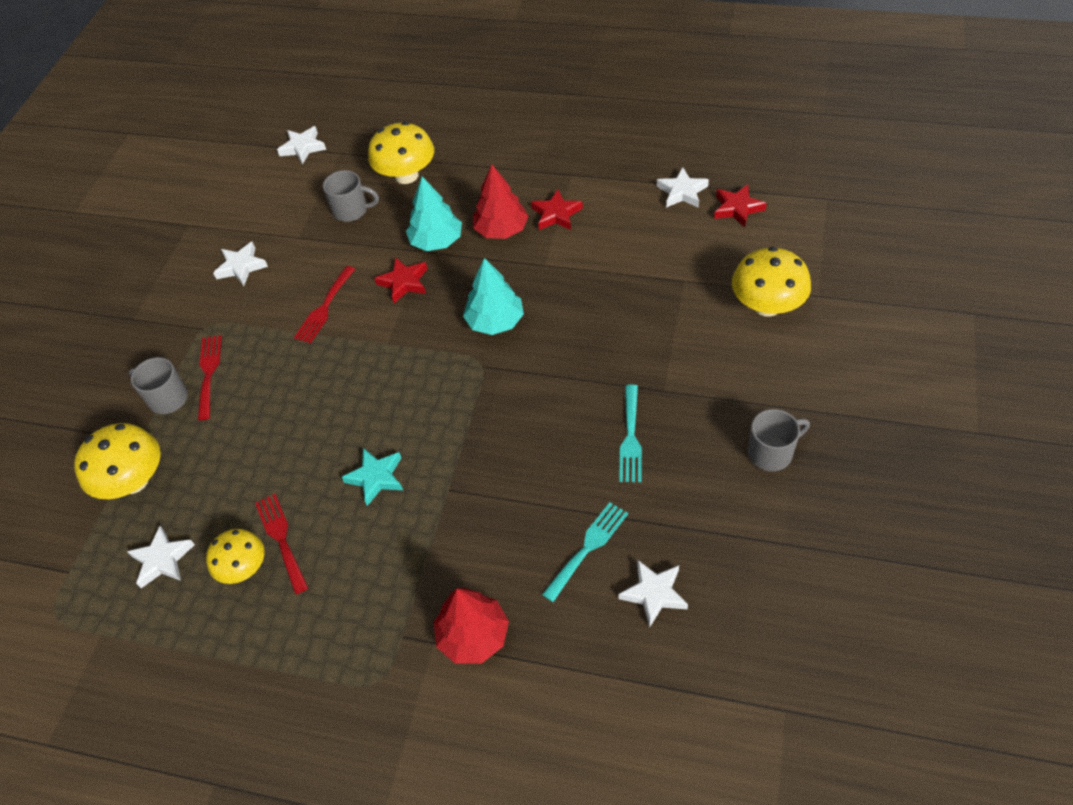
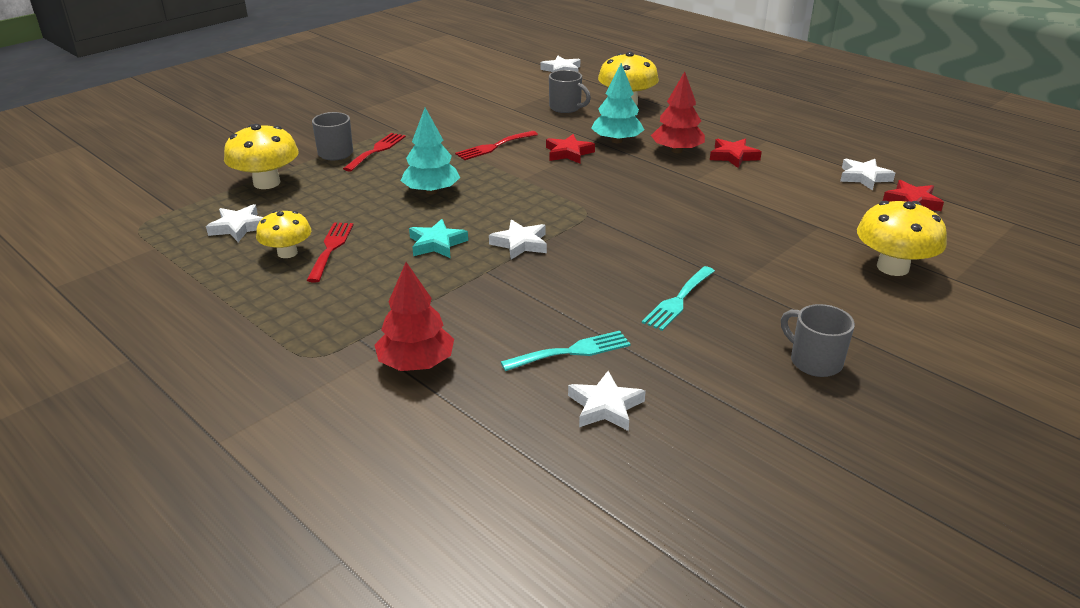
camera: 25 degrees right, 20 degrees down
(241, 267) = (456, 110): white star -> white star (520, 243)
(495, 321) = (622, 195): turquoise tree -> turquoise tree (431, 191)
(771, 453) = (814, 361): grey mug -> grey mug turned 135 degrees counterclockwise

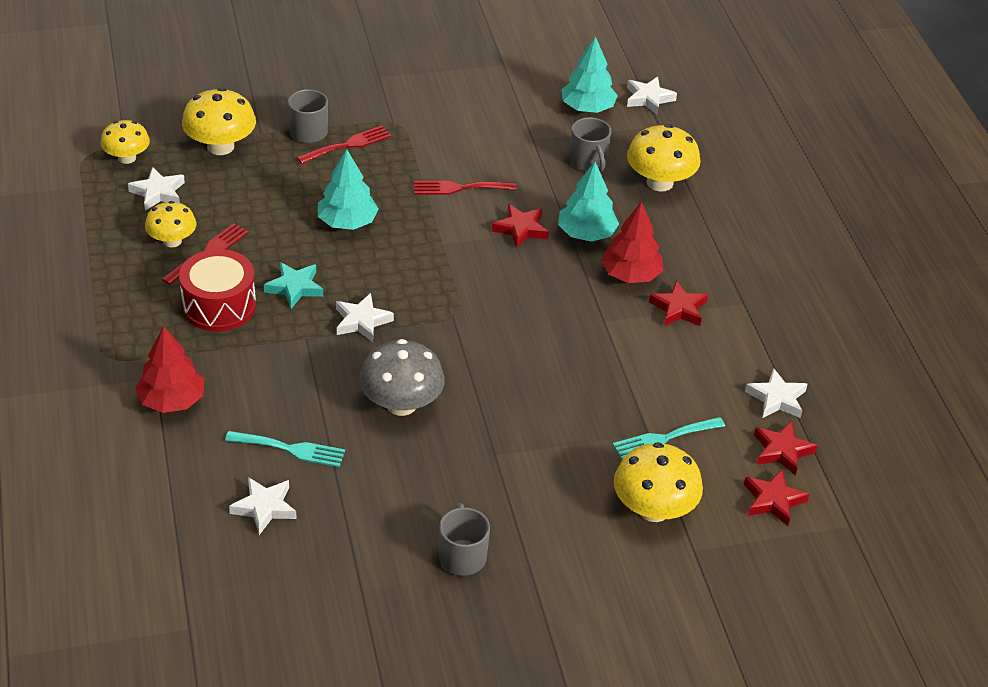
camera: 30 degrees right, 10 degrees up
(183, 215) = (127, 158): none -> yellow mushroom
(382, 279) = (219, 306): none -> red drum
(528, 84) = (587, 108): none -> turquoise tree
(622, 282) = (401, 404): none -> grey mushroom
(678, 300) = (425, 445): turquoise fork -> turquoise fork (664, 439)
(952, 229) = (773, 500): none -> red star

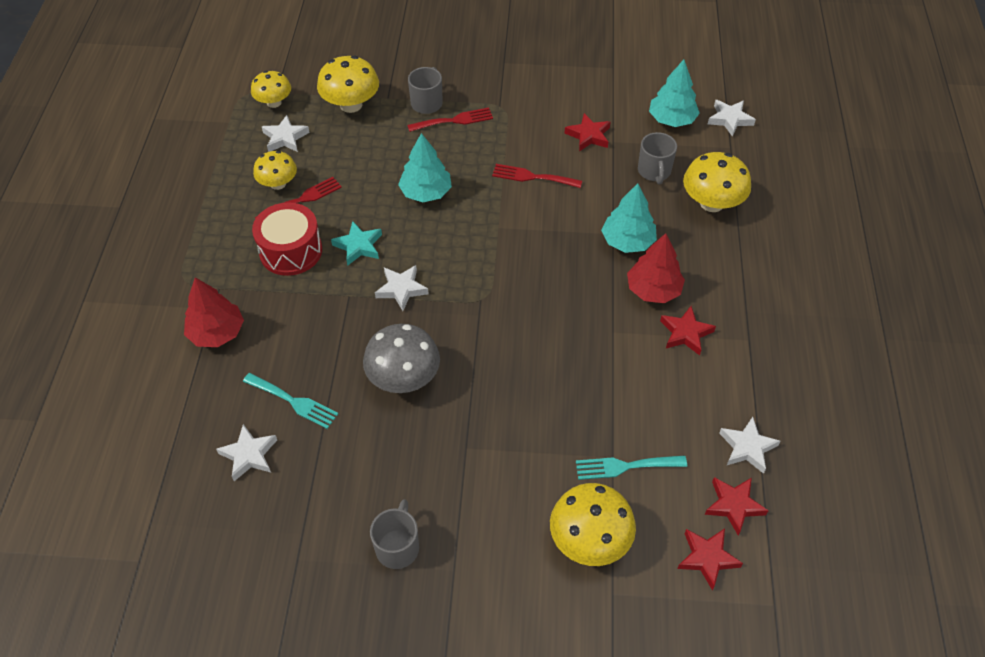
camera: 20 degrees right, 10 degrees up
(520, 229) = (571, 226): red star -> red star (588, 135)

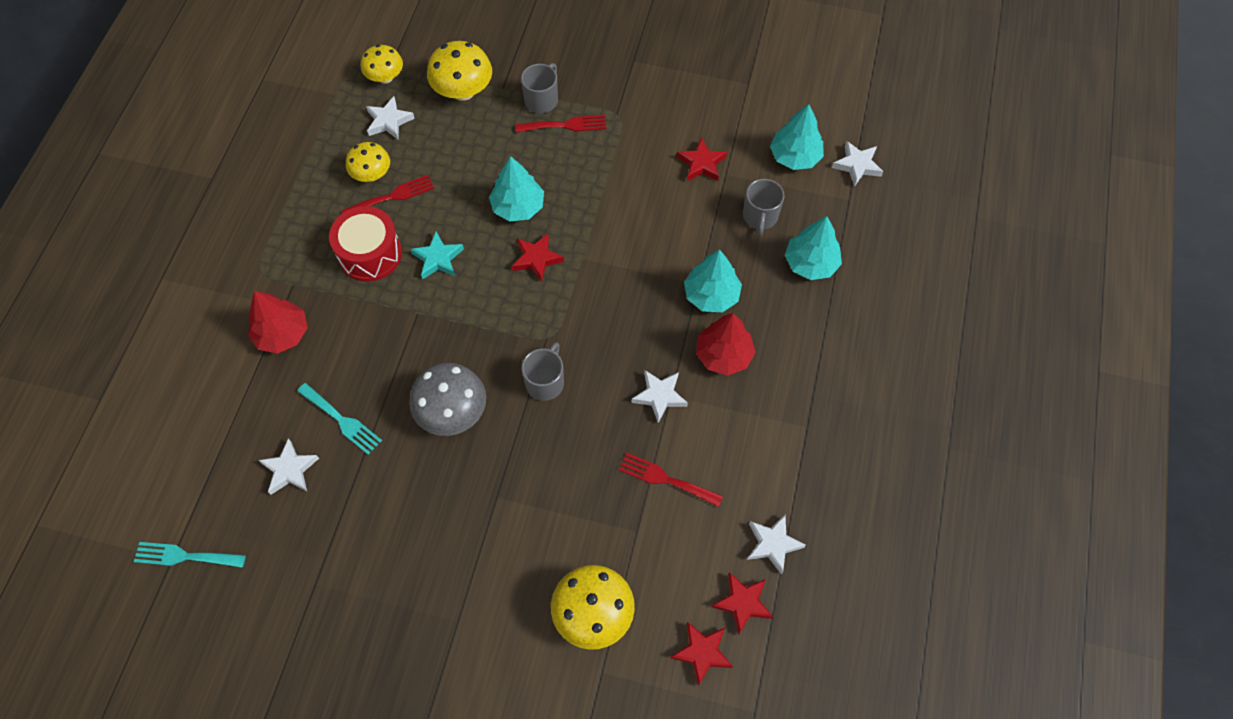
camera: 10 degrees right, 10 degrees up
(398, 547) = (410, 588): grey mug -> grey mug (545, 382)
(401, 289) = (470, 314): white star -> white star (659, 396)
(532, 177) = (631, 204): red fork -> red fork (665, 479)
(625, 466) = (646, 543): turquoise fork -> turquoise fork (184, 556)
(685, 333) = (744, 409): red star -> red star (537, 259)
(711, 203) = (811, 263): yellow mushroom -> turquoise tree

